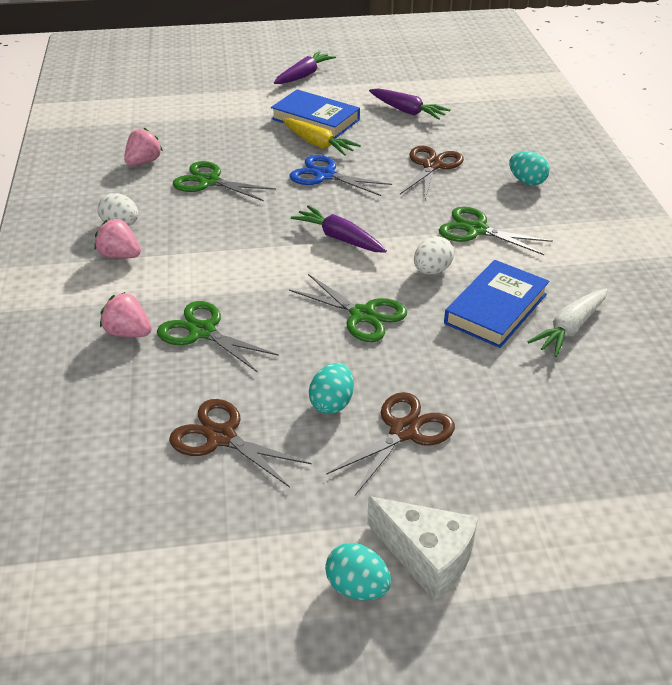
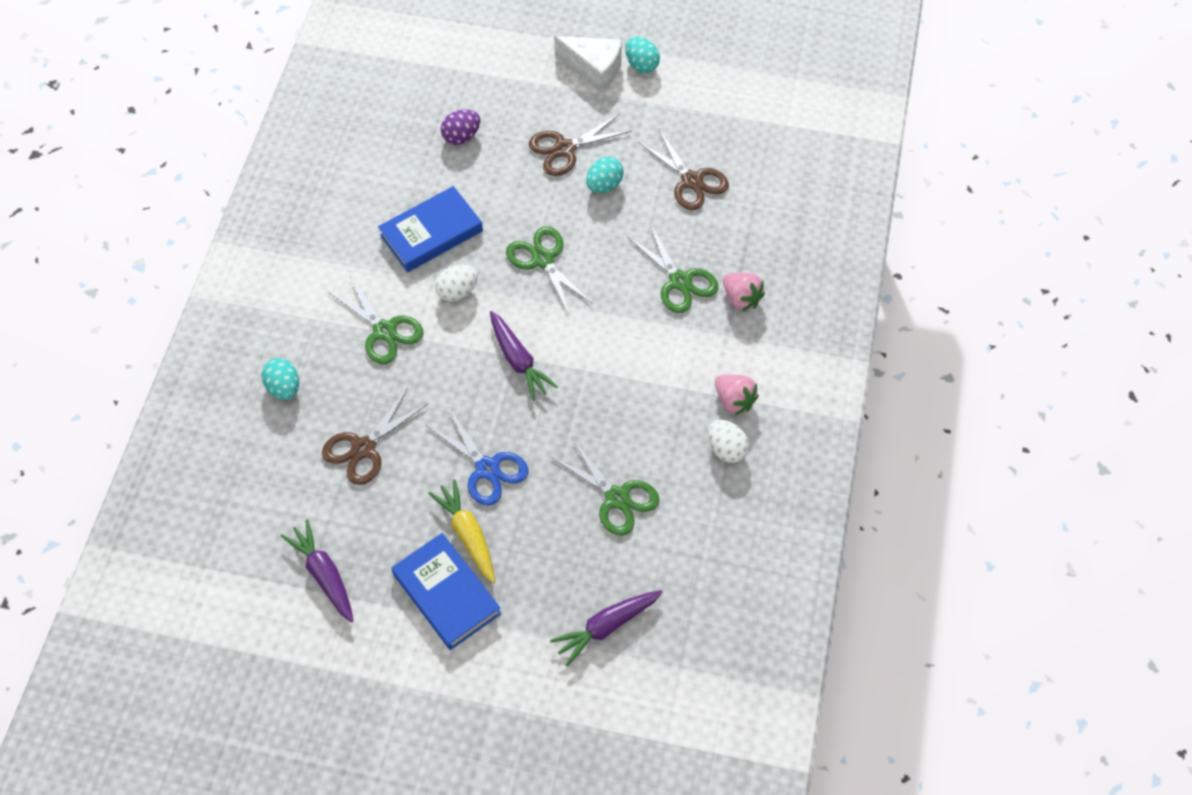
camera: 160 degrees left, 20 degrees up
(144, 162) = (682, 563): pink strawberry -> none
(304, 75) = (410, 725): purple carrot -> purple carrot (606, 626)
(427, 557) = (594, 69): white cheese -> white cheese turned 150 degrees clockwise
(541, 410) = (461, 136): none -> purple egg
(570, 329) = (388, 196): white carrot -> none

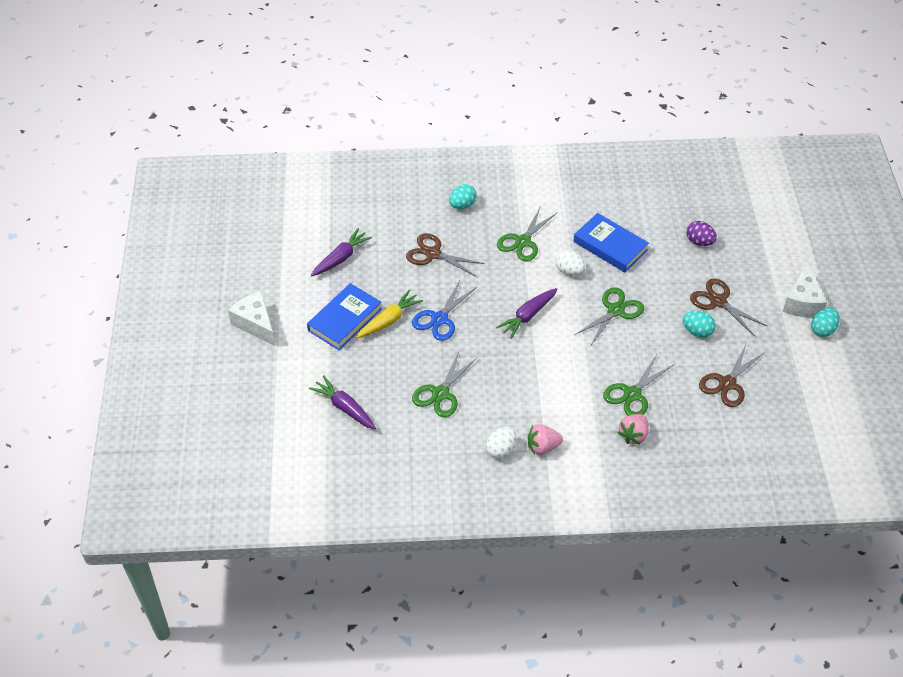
camera: 75 degrees right, 10 degrees down
(412, 724) = (255, 324): none -> white cheese
(734, 401) = (542, 447): pink strawberry -> pink strawberry turned 45 degrees clockwise

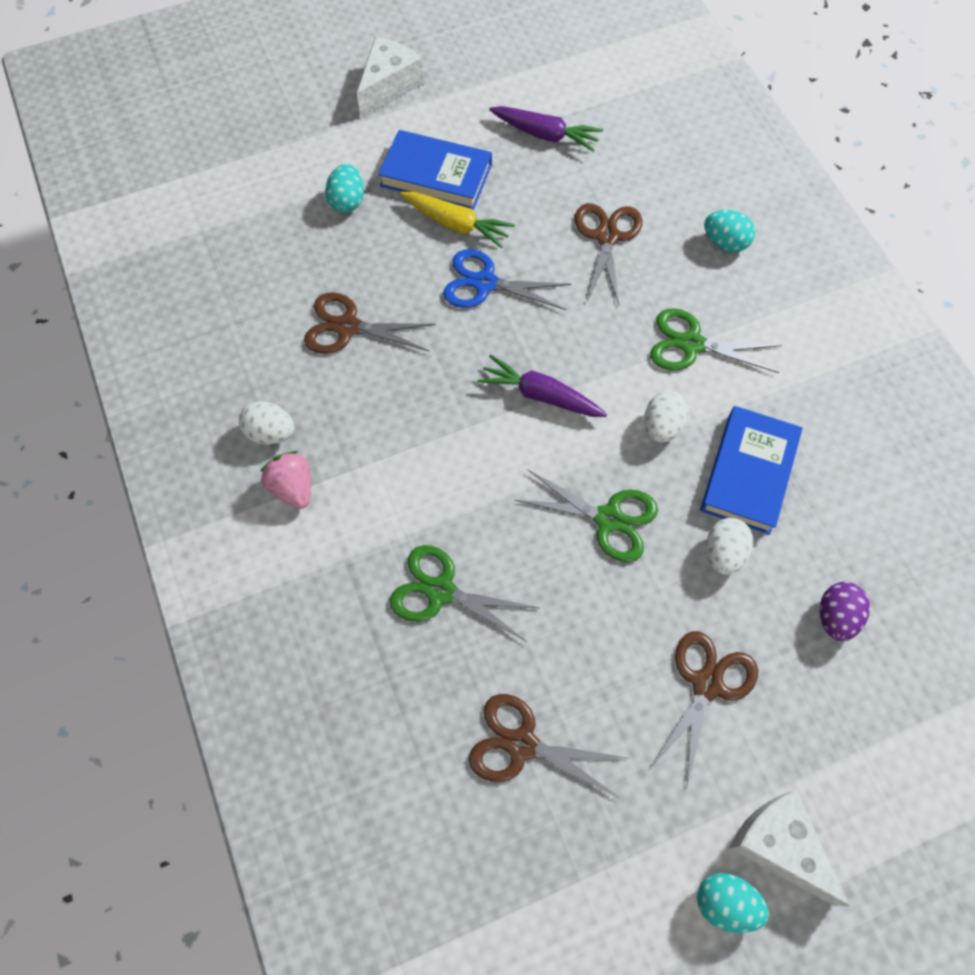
camera: 70 degrees right, 15 degrees up
(344, 408) = (284, 225): purple carrot -> none
(441, 393) = (348, 327): green scissors -> brown scissors
(633, 435) = (357, 614): pink strawberry -> none
(651, 271) = (723, 553): none -> white egg
(697, 331) = (620, 664): turquoise egg -> turquoise egg (347, 201)
(802, 302) = (778, 846): white cheese -> white cheese turned 60 degrees clockwise

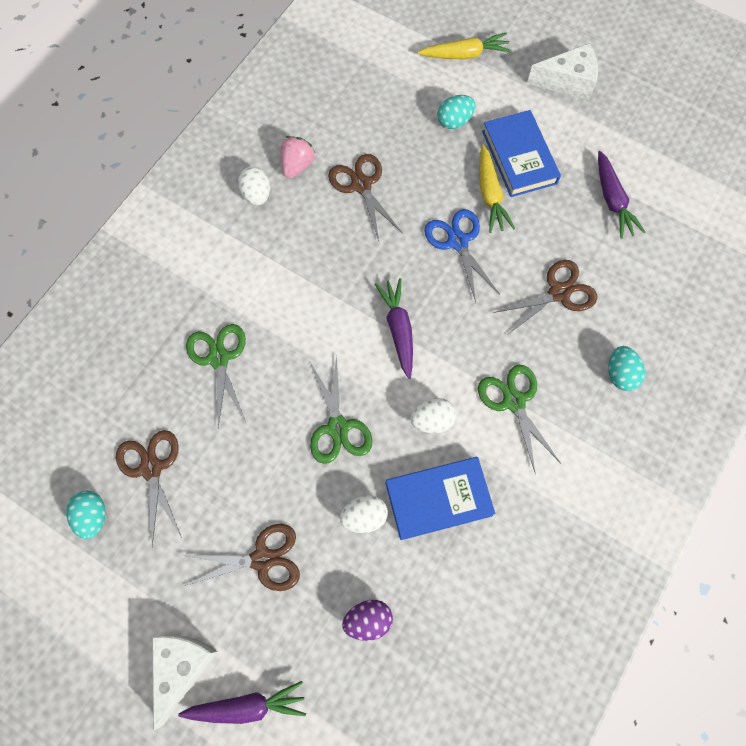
camera: 55 degrees right, 5 degrees up
(279, 145) = (465, 54): none -> yellow carrot
(293, 488) = (229, 231): pink strawberry -> pink strawberry (297, 165)
(725, 903) = (125, 653): turquoise egg -> turquoise egg (93, 516)
(860, 797) = (247, 706): none -> purple carrot

